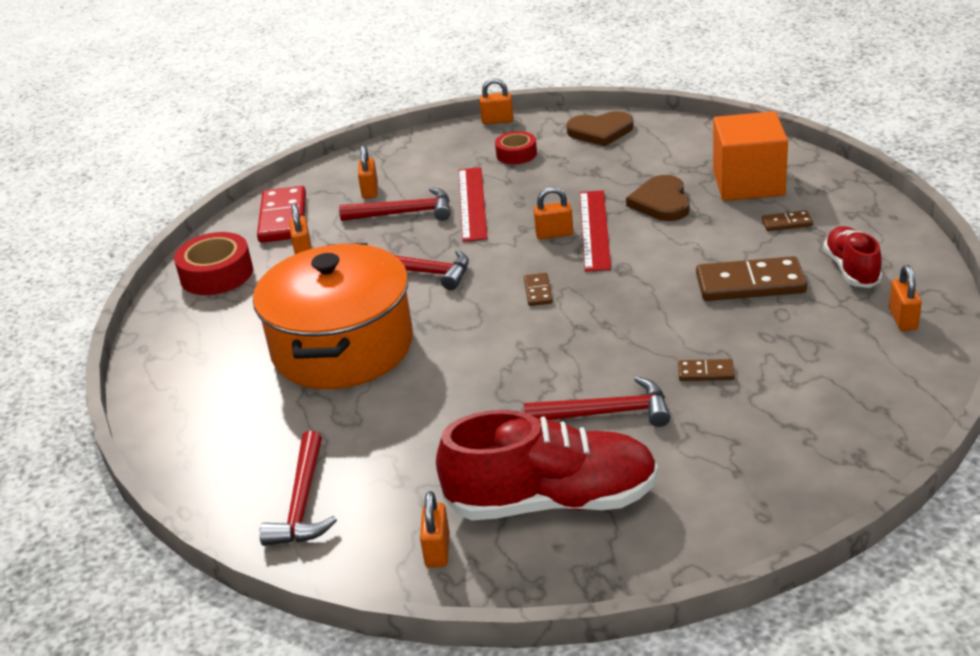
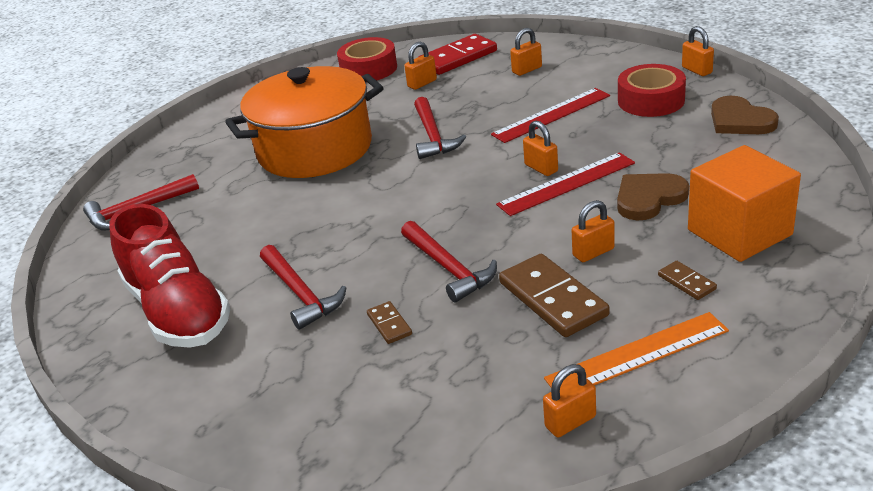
camera: 60 degrees right, 0 degrees up
(404, 213) = (509, 95): red hammer -> red hammer (449, 268)
(437, 550) = (106, 283): orange padlock -> orange padlock (593, 252)
(516, 154) = (651, 100): red tape -> red tape, size x1.60
(538, 291) = (448, 195): brown domino -> none
(851, 269) = (637, 354): red shoe -> orange ruler

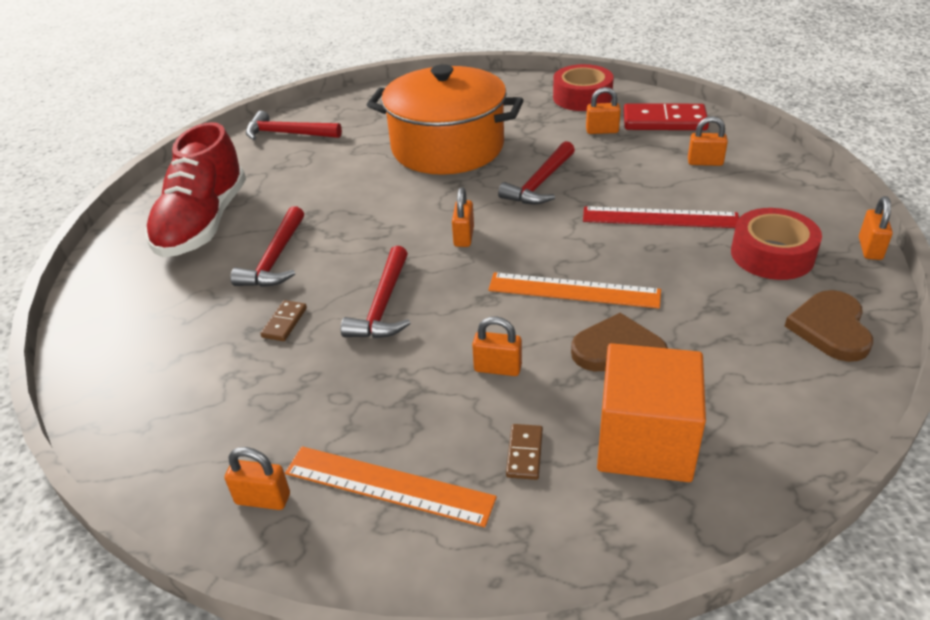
camera: 40 degrees right, 5 degrees up
(541, 168) = (576, 263): orange padlock -> orange padlock (464, 237)
(552, 299) = (407, 386): brown domino -> none
(566, 184) = (573, 290): red ruler -> orange ruler

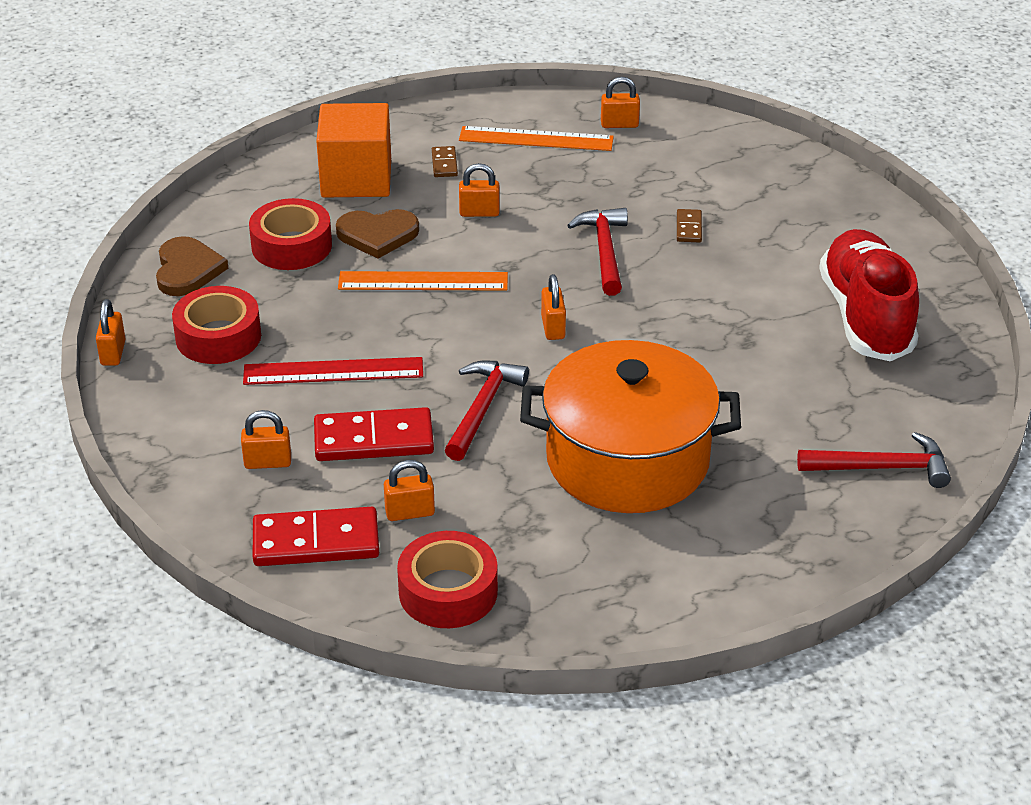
camera: 165 degrees right, 0 degrees up
(275, 259) = (746, 284): red hammer -> none
(625, 170) = (373, 439): none -> red domino
(717, 347) = (291, 246): none -> red tape

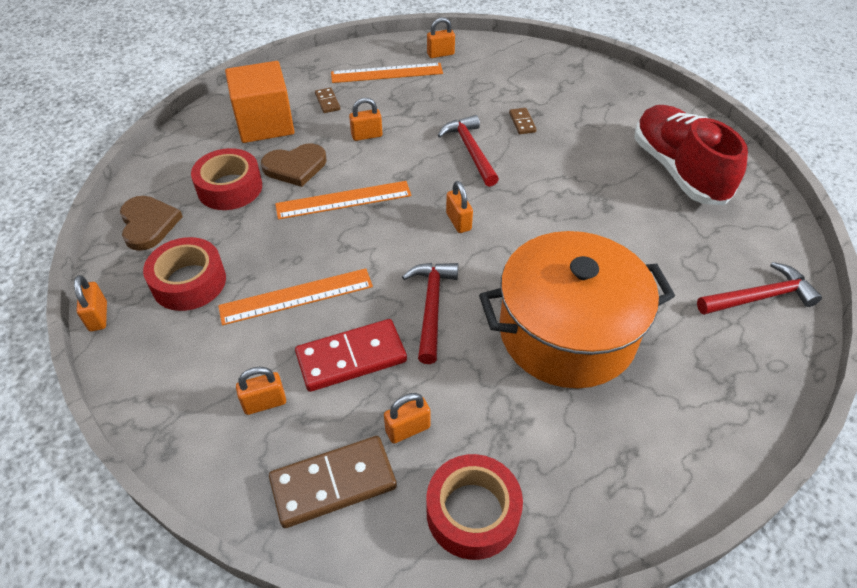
camera: 15 degrees left, 10 degrees up
(316, 541) = (333, 483): red domino -> brown domino
(333, 371) = (296, 296): red ruler -> orange ruler

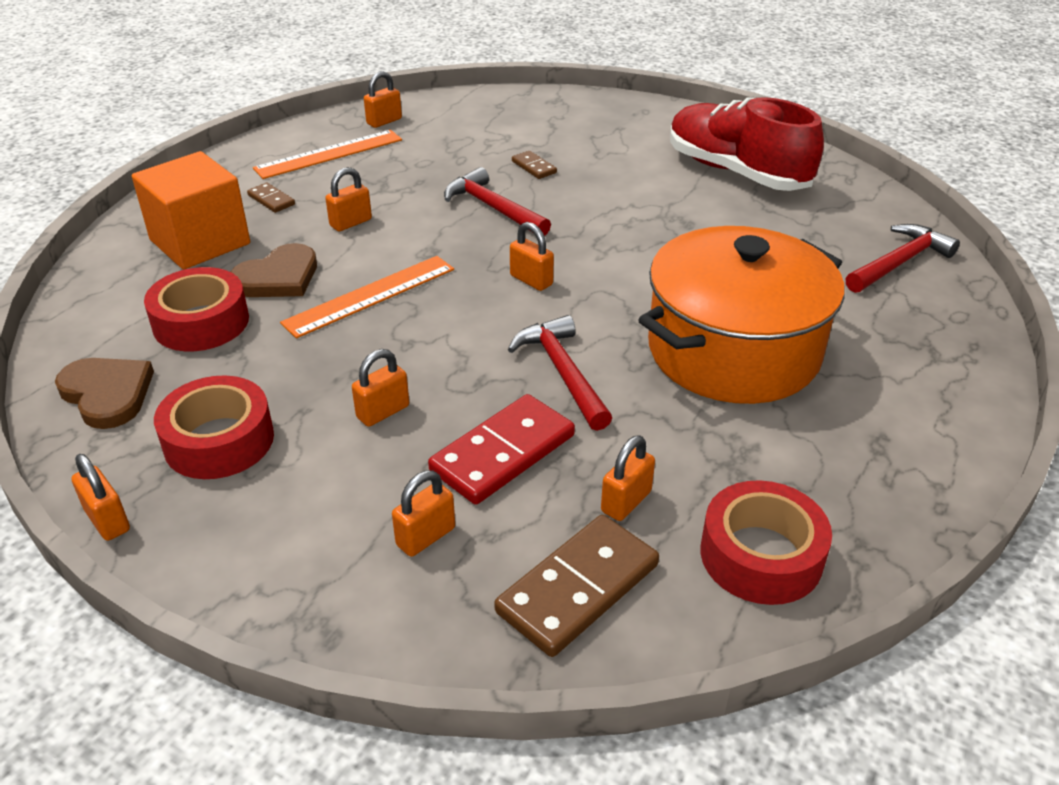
camera: 25 degrees left, 10 degrees down
(296, 296) = (383, 412): orange ruler -> orange padlock

